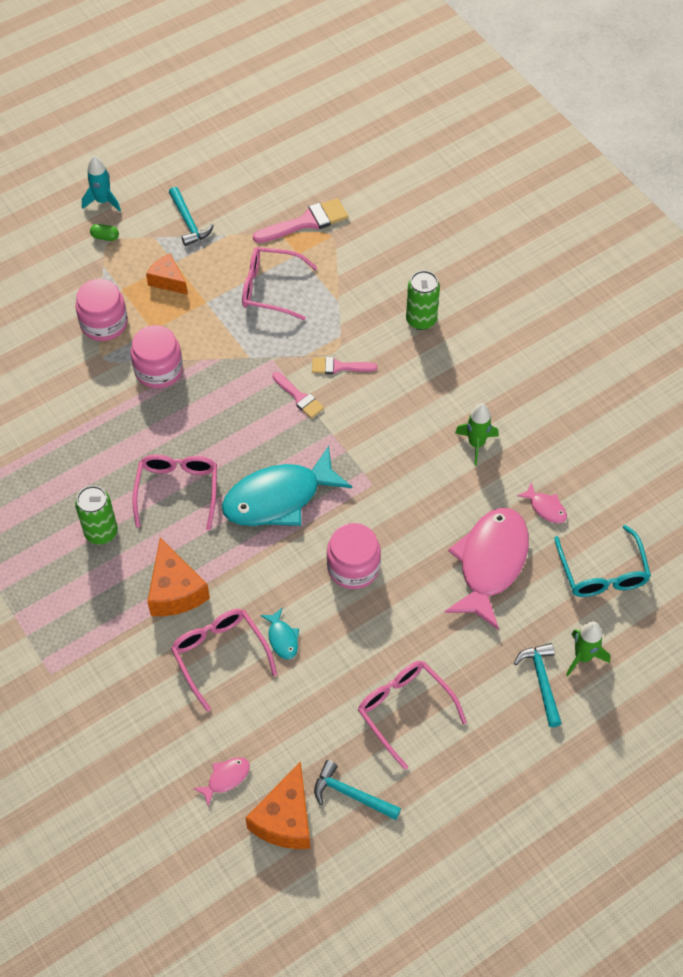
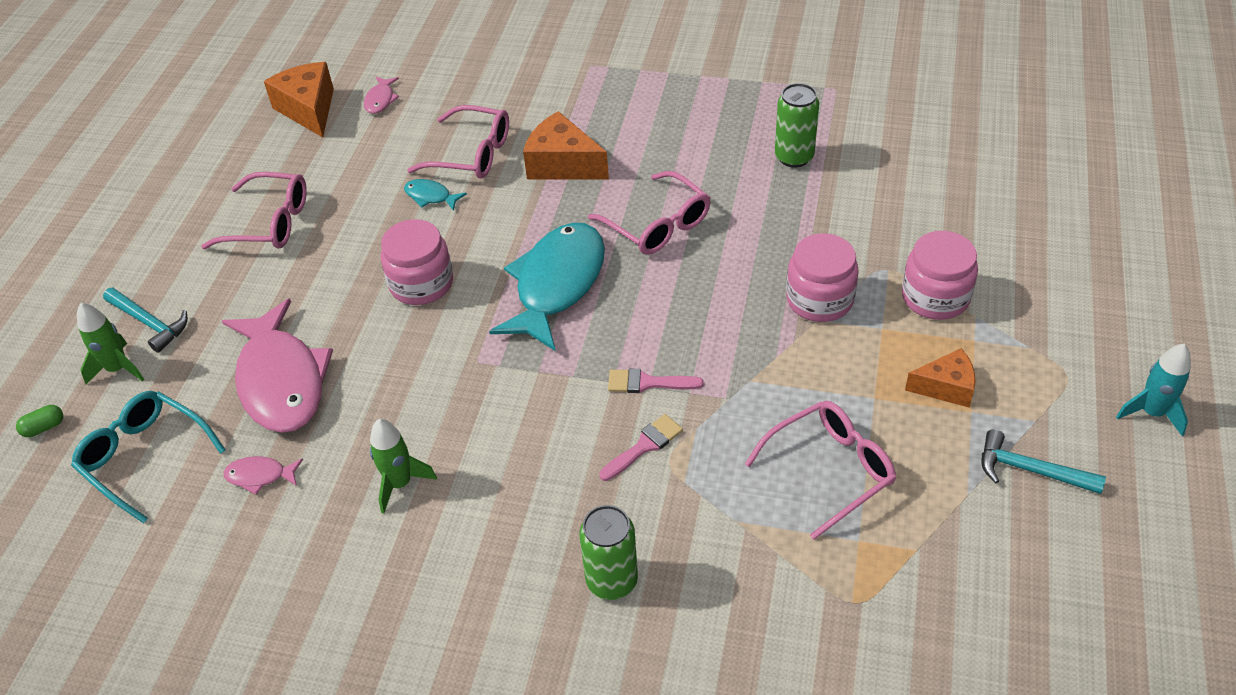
camera: 140 degrees right, 10 degrees down
(101, 532) = (679, 156): green can -> green can (794, 157)
(105, 237) = (1080, 377): green capsule -> green capsule (44, 427)
(306, 222) = (906, 594): pink brush -> none
(351, 794) = (267, 151): turquoise hammer -> none

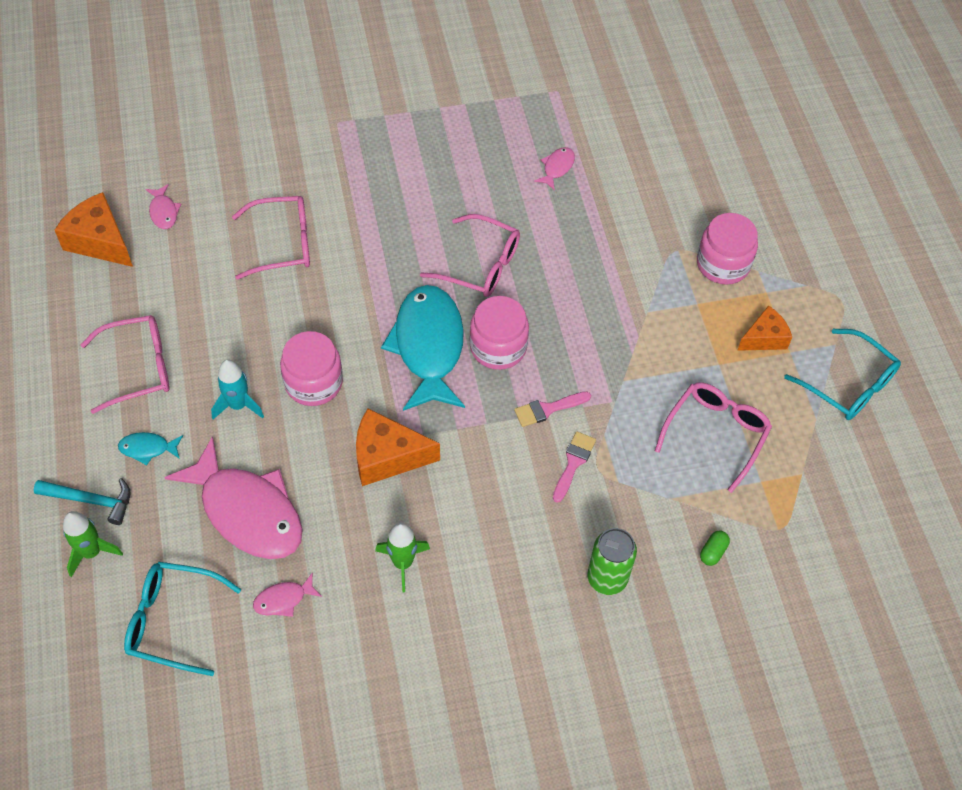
camera: 30 degrees left, 10 degrees up
(44, 427) = (61, 629): green capsule -> green capsule (713, 552)
(430, 196) = (271, 297): turquoise fish -> turquoise fish (148, 448)
(562, 164) = (369, 231): orange cheese -> orange cheese (387, 457)
(794, 157) = (557, 168): green can -> pink fish
(819, 299) = (640, 293): pink jar -> pink jar (498, 347)
(1030, 470) = (849, 384): turquoise hammer -> turquoise glasses
(1151, 413) = (907, 311): turquoise rocket -> turquoise rocket (238, 405)

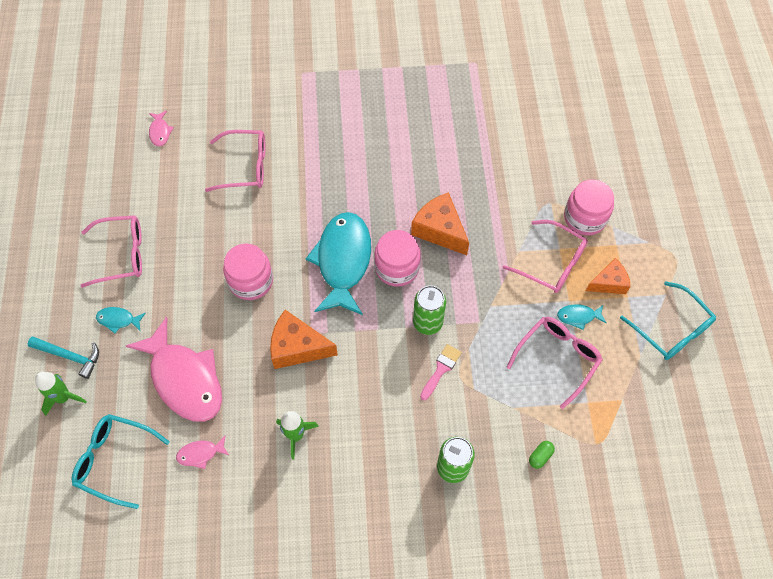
camera: 10 degrees right, 5 degrees up
(100, 241) = (109, 151): orange cheese -> orange cheese (440, 230)
(238, 405) = (191, 293): turquoise rocket -> none
(480, 265) = (393, 199): pink glasses -> pink glasses (551, 263)
(547, 409) = (427, 323): pink brush -> green can
(557, 168) = (465, 125): pink fish -> none
(733, 382) = (578, 316): none -> turquoise fish

